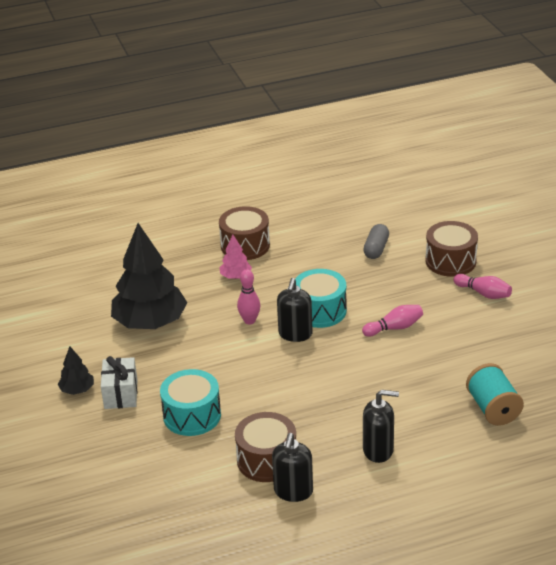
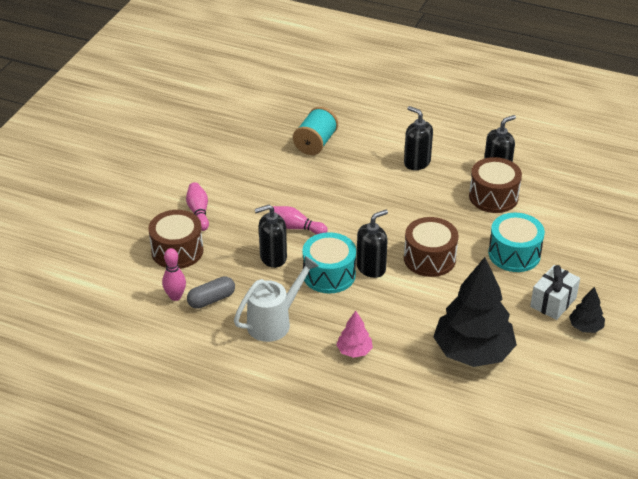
camera: 140 degrees left, 5 degrees up
(245, 245) = (308, 379): brown drum -> brown drum (429, 258)
(249, 321) = (391, 301): pink bowling pin -> pink bowling pin (175, 296)
(314, 261) = (274, 322): none -> white watering can
(378, 297) = (273, 257): none -> black soap dispenser

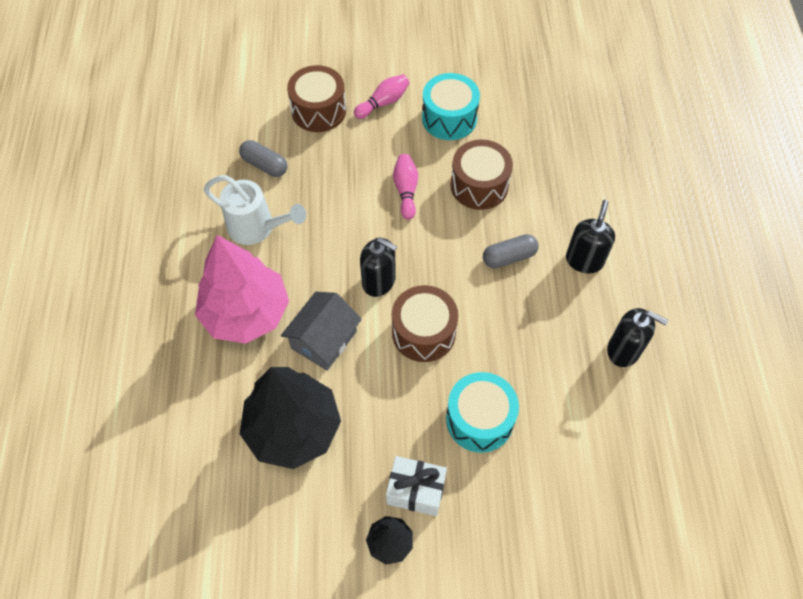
camera: 65 degrees right, 20 degrees up
(175, 296) = (255, 136): pink bowling pin -> none
(273, 257) = (349, 189): black soap dispenser -> none
(315, 143) = (554, 153): turquoise spool -> none
(329, 274) = (349, 247): turquoise drum -> turquoise drum (449, 118)
(354, 351) = (246, 313): pink tree -> pink tree, size x2.24
(391, 196) = (509, 257): none -> grey capsule
(405, 313) = (324, 340): none -> grey house
(493, 196) = (572, 362): brown drum -> brown drum (479, 185)

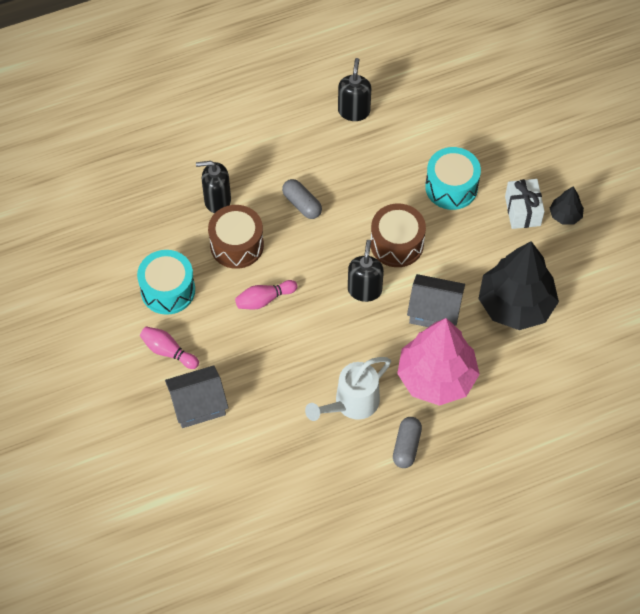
camera: 110 degrees left, 0 degrees up
(257, 228) = (351, 404): white watering can -> white watering can turned 135 degrees counterclockwise
(264, 165) = (281, 426): grey capsule -> grey capsule (406, 446)
(318, 110) = (198, 404): brown drum -> grey house
(584, 260) = (283, 152): black soap dispenser -> black soap dispenser (217, 200)

